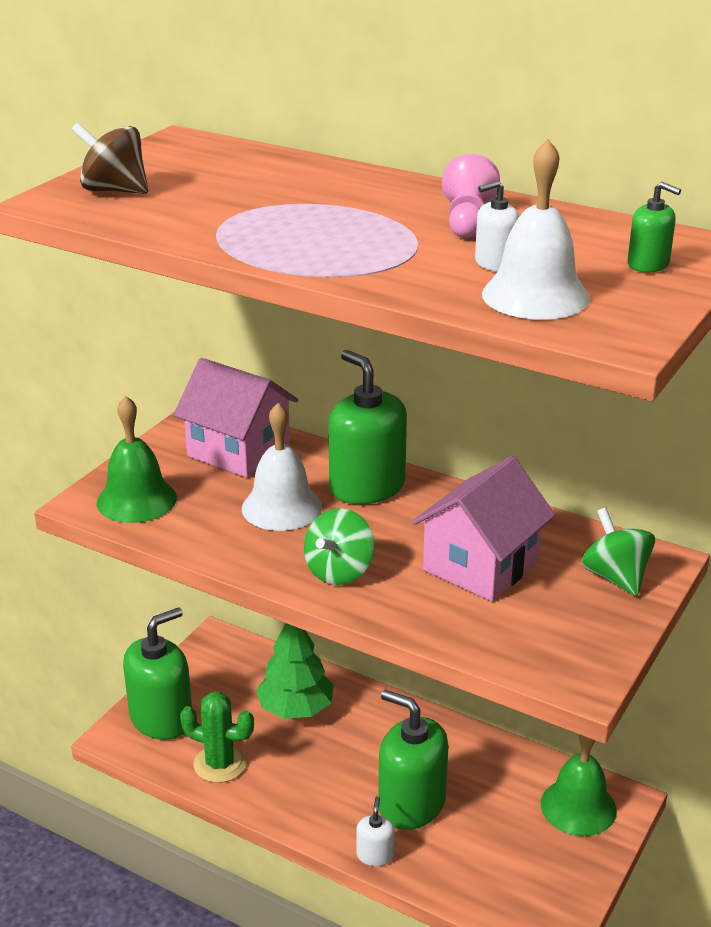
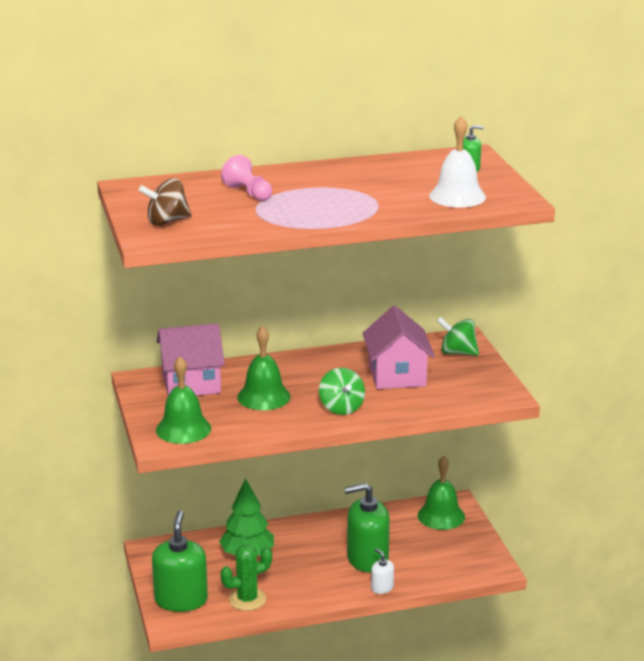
camera: 45 degrees left, 5 degrees down
(281, 507) = (263, 396): white bell -> green bell
(367, 487) = (287, 369): green soap dispenser -> none
(468, 221) = (362, 177): pink pawn -> pink pawn (248, 193)
(495, 263) = (414, 190): white soap dispenser -> none

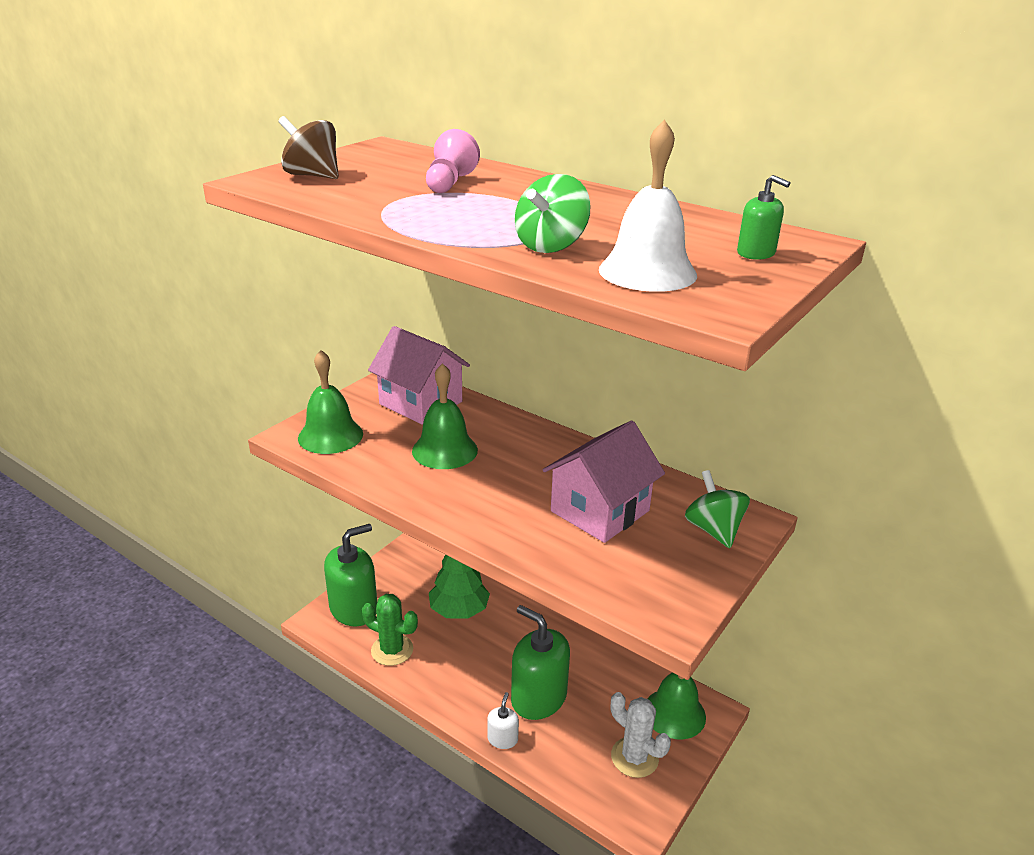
camera: 50 degrees right, 5 degrees up
(341, 408) = (480, 507): green spinning top -> green spinning top (551, 246)
(453, 546) = (634, 757): none -> white cactus

